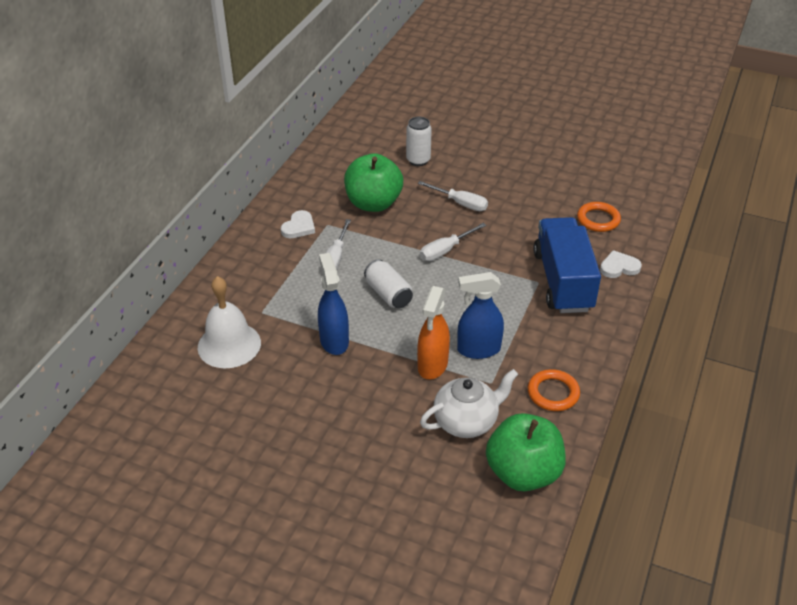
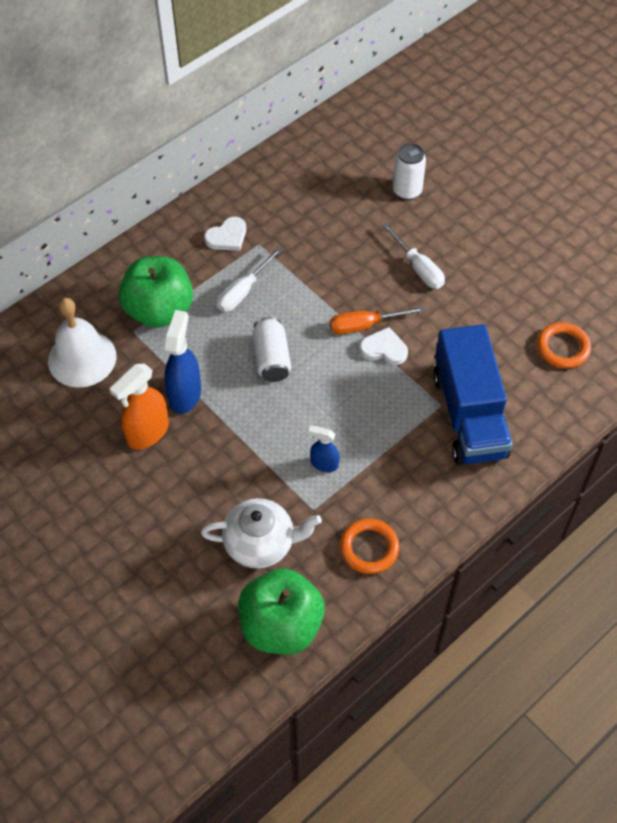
camera: 25 degrees right, 15 degrees up
(373, 203) = (323, 234): green apple -> green apple (159, 310)
(432, 365) = (266, 464): orange spray bottle -> orange spray bottle (147, 433)
(445, 250) = (365, 325): white screwdriver -> orange screwdriver
(478, 349) = (324, 464): blue spray bottle -> blue spray bottle, size x0.58
(563, 281) = (469, 414): blue truck -> blue truck turned 150 degrees clockwise
(619, 267) = (544, 421): white heart -> white heart (384, 349)

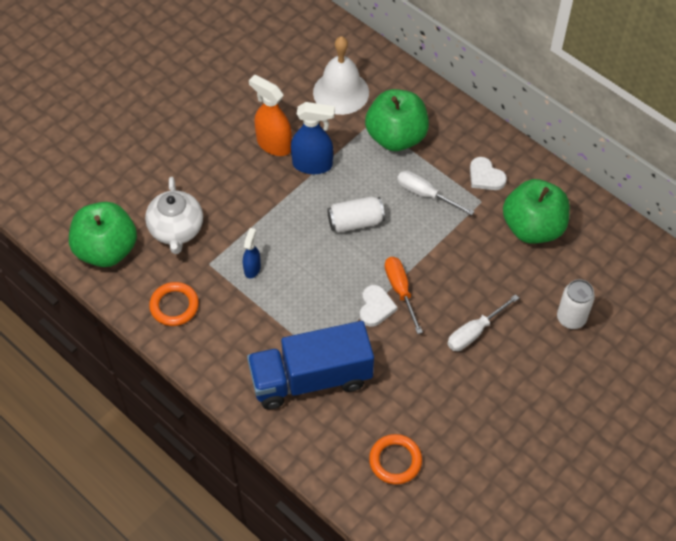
camera: 85 degrees right, 0 degrees up
(297, 206) = (533, 227): none -> green apple

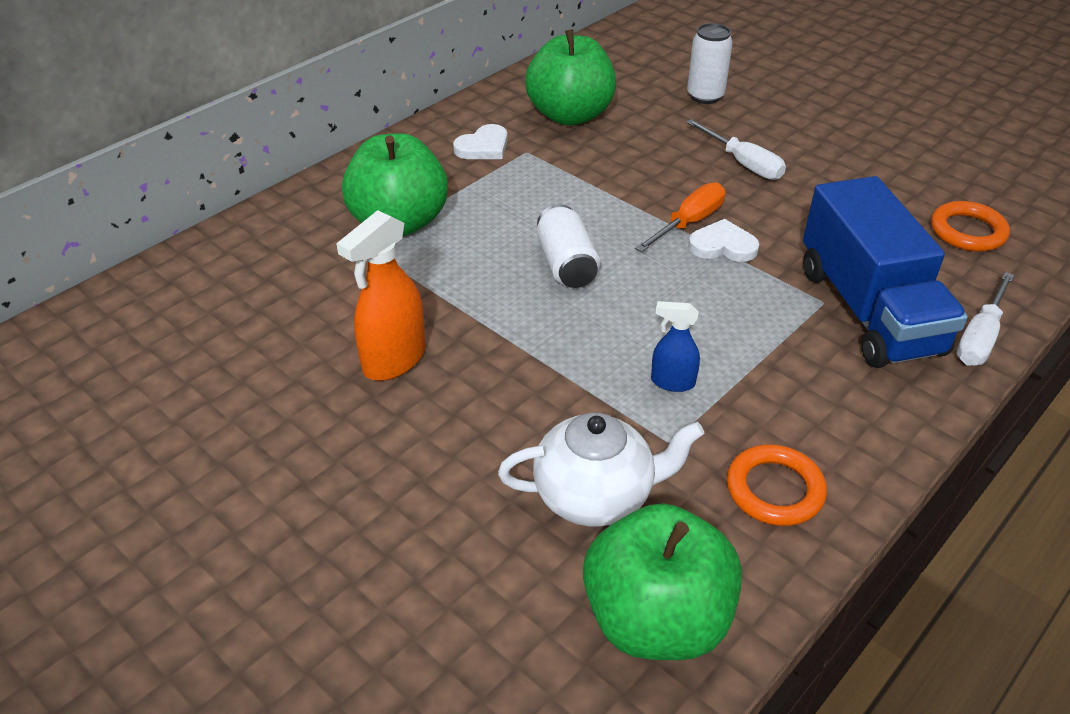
camera: 90 degrees left, 15 degrees down
(312, 165) = (446, 311): blue spray bottle -> none
(341, 92) = (290, 279): white bell -> none
(400, 290) = (689, 223): orange screwdriver -> orange screwdriver turned 150 degrees clockwise
(425, 194) = (513, 197): white screwdriver -> white screwdriver (980, 337)

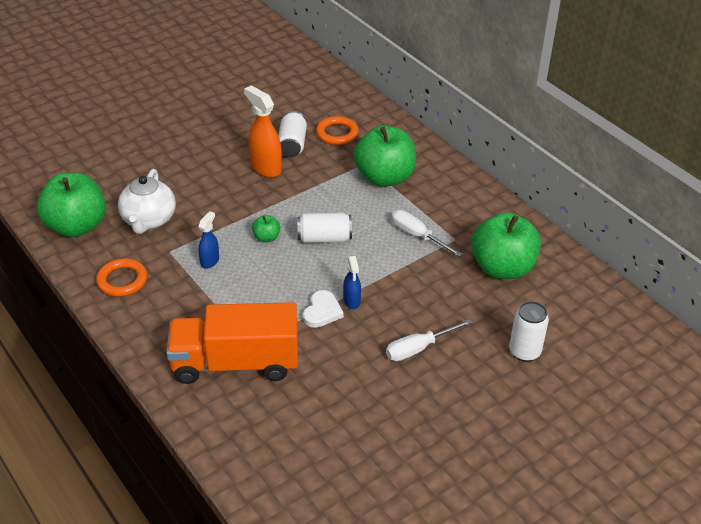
camera: 100 degrees right, 0 degrees up
(316, 337) = (292, 144): none -> white can
(483, 147) = (464, 220): white heart -> none
(587, 326) = (266, 238): none -> green apple
(689, 223) = (351, 301): orange screwdriver -> blue spray bottle
(868, 310) = (235, 363): blue truck -> orange truck
(967, 231) = (300, 453): orange ring -> orange ring (337, 133)
(980, 337) = (190, 410): white screwdriver -> white screwdriver (417, 236)

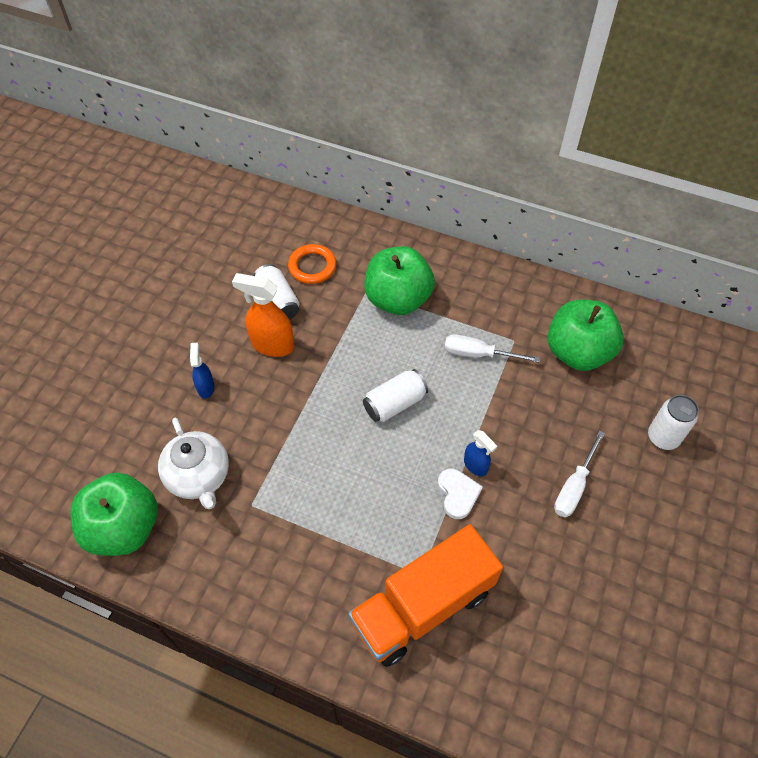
camera: 30 degrees left, 15 degrees up
(122, 280) = (229, 571): orange ring -> none
(210, 261) = (303, 494): blue spray bottle -> blue spray bottle (206, 387)
(266, 238) = (338, 433): green apple -> none

